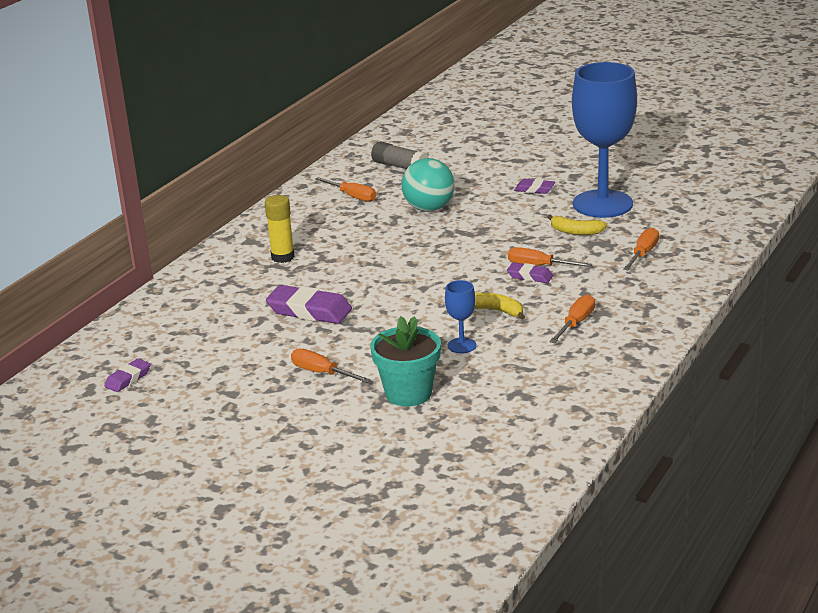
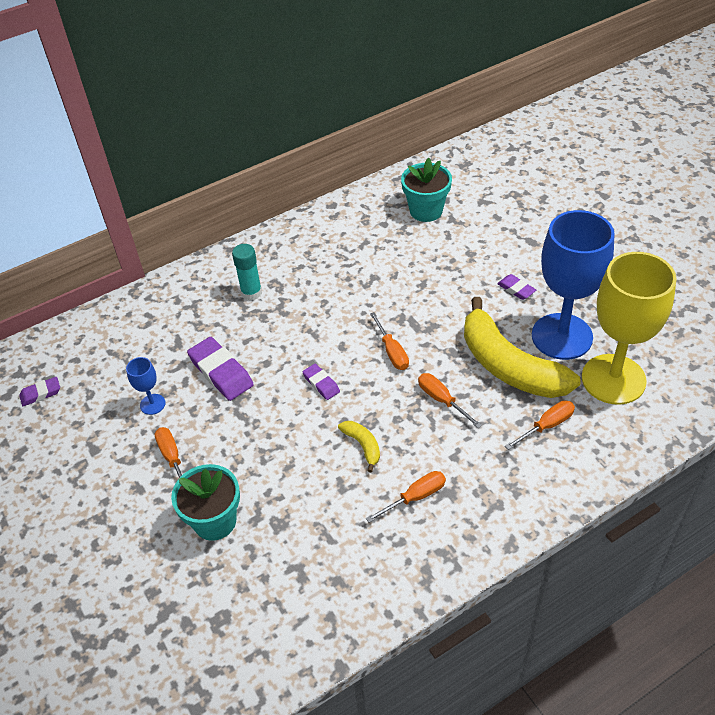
camera: 30 degrees right, 20 degrees up
(283, 257) = (251, 293): yellow glue stick -> turquoise glue stick
(352, 196) = (360, 235): orange screwdriver -> orange screwdriver (392, 352)
(400, 166) = (426, 211): grey glue stick -> turquoise flower pot
(429, 208) = (408, 278): turquoise ball -> none
(462, 345) = (301, 479): blue goblet -> blue goblet (152, 404)
(530, 276) = (424, 410): purple eraser -> purple eraser (321, 384)
(576, 232) = (509, 366): yellow banana -> yellow banana, size x2.41
(670, 214) = (613, 379): none -> yellow goblet

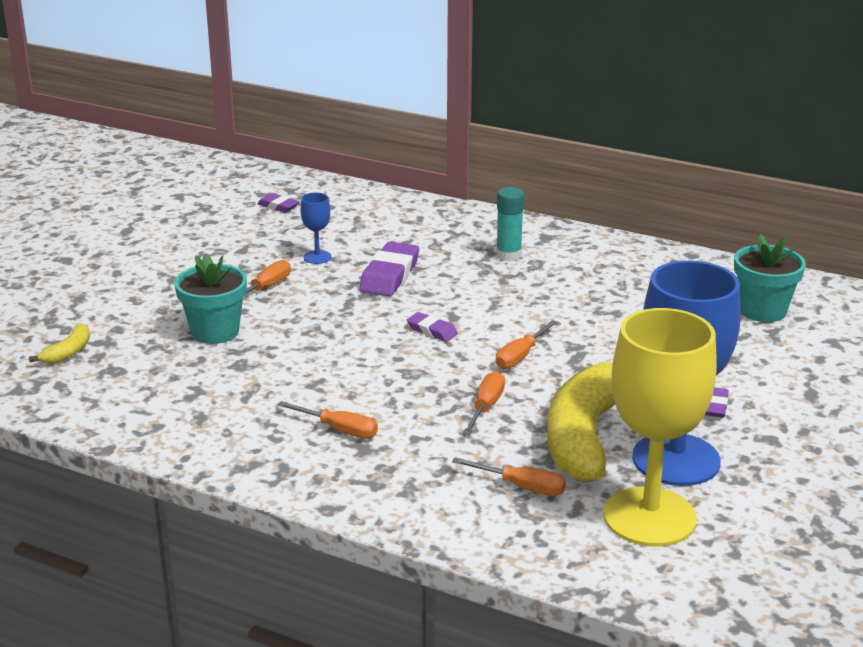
camera: 55 degrees right, 20 degrees down
(321, 384) = (432, 330): purple eraser -> purple eraser turned 75 degrees counterclockwise
(363, 445) = (376, 379): yellow banana -> yellow banana (68, 352)

